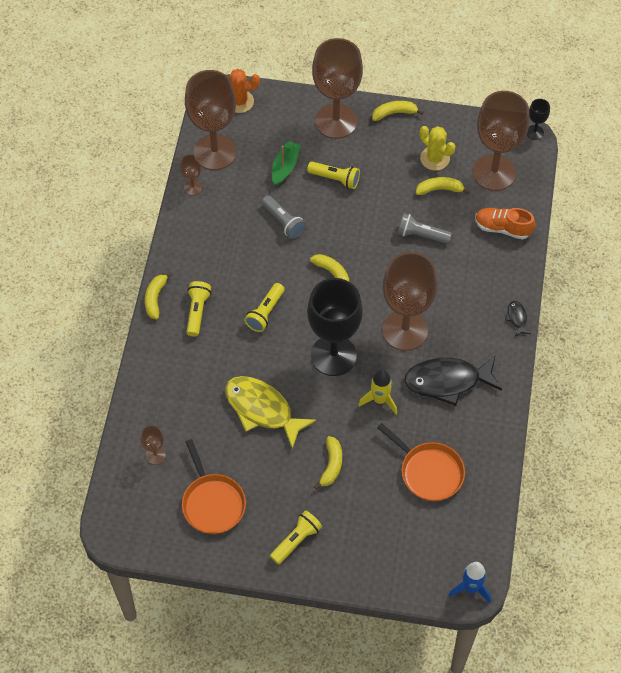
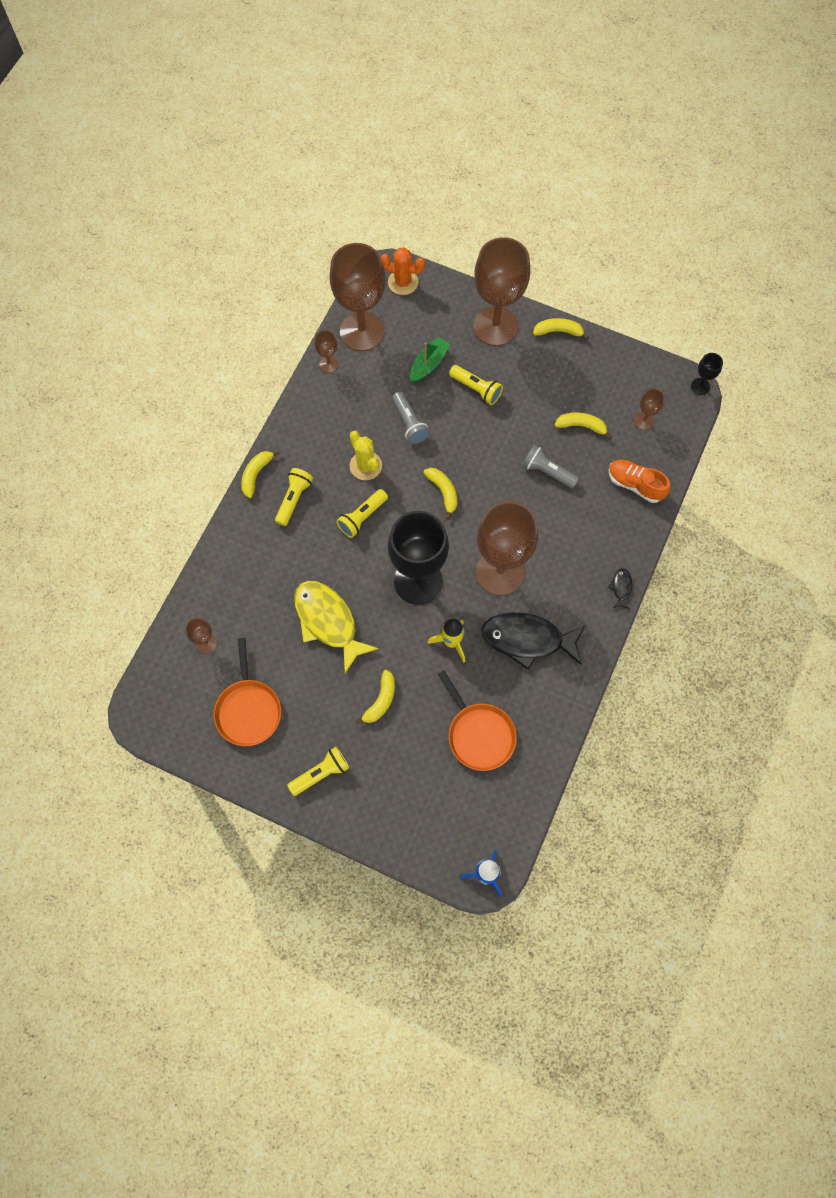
camera: 15 degrees right, 10 degrees up
(435, 158) = (586, 391): yellow cactus -> yellow cactus (365, 466)
(494, 173) = (644, 421): brown goblet -> brown goblet, size x0.42

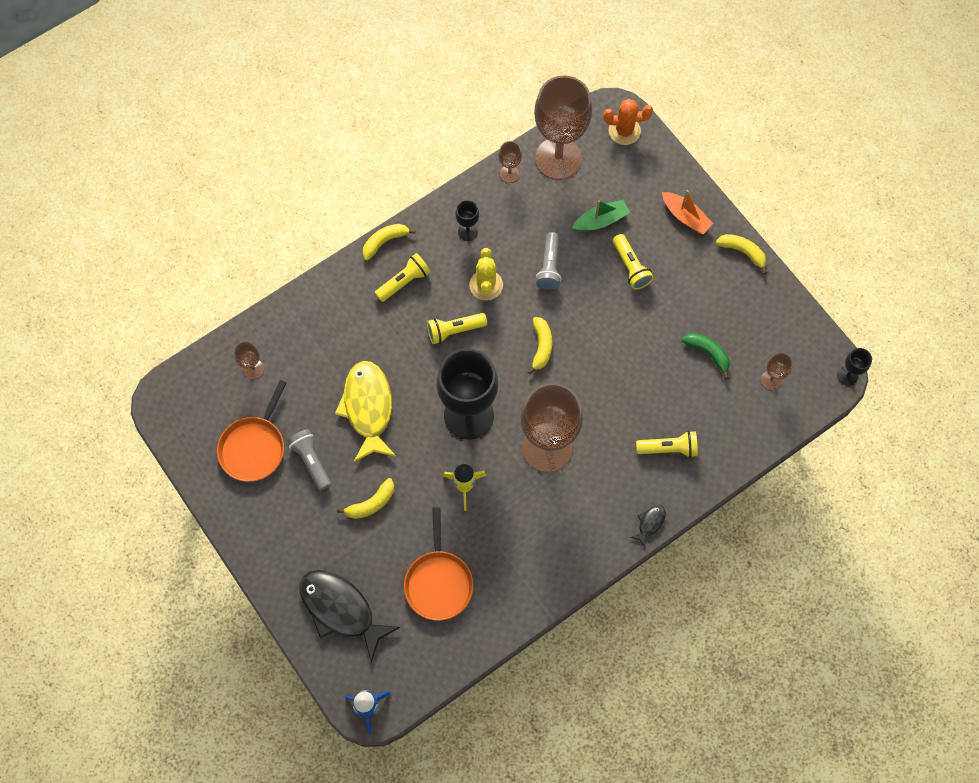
camera: 30 degrees right, 0 degrees up
(321, 773) = (282, 537): yellow flashlight -> yellow flashlight (668, 448)
(322, 429) = (467, 231): none -> black goblet
(403, 282) = (624, 131): orange cactus -> orange cactus turned 45 degrees counterclockwise
(495, 326) = (685, 217): brown goblet -> orange boat
(527, 639) = (534, 522): black fish -> black fish (341, 609)
(547, 472) = (649, 379): grey flashlight -> grey flashlight (311, 461)
(581, 426) = (708, 353): yellow banana -> green banana
(635, 485) = (724, 435): orange shoe -> none

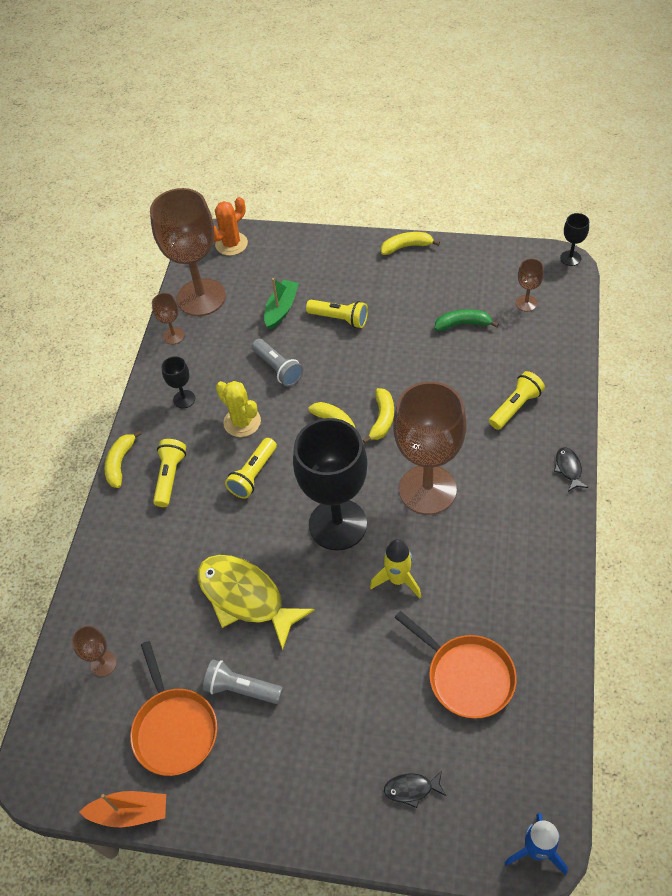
camera: 40 degrees left, 15 degrees down
(341, 609) = (411, 789): black fish -> black fish, size x0.43
(371, 503) = (335, 670): yellow banana -> yellow banana (382, 419)
(685, 217) = (340, 258): orange boat -> orange boat (130, 812)

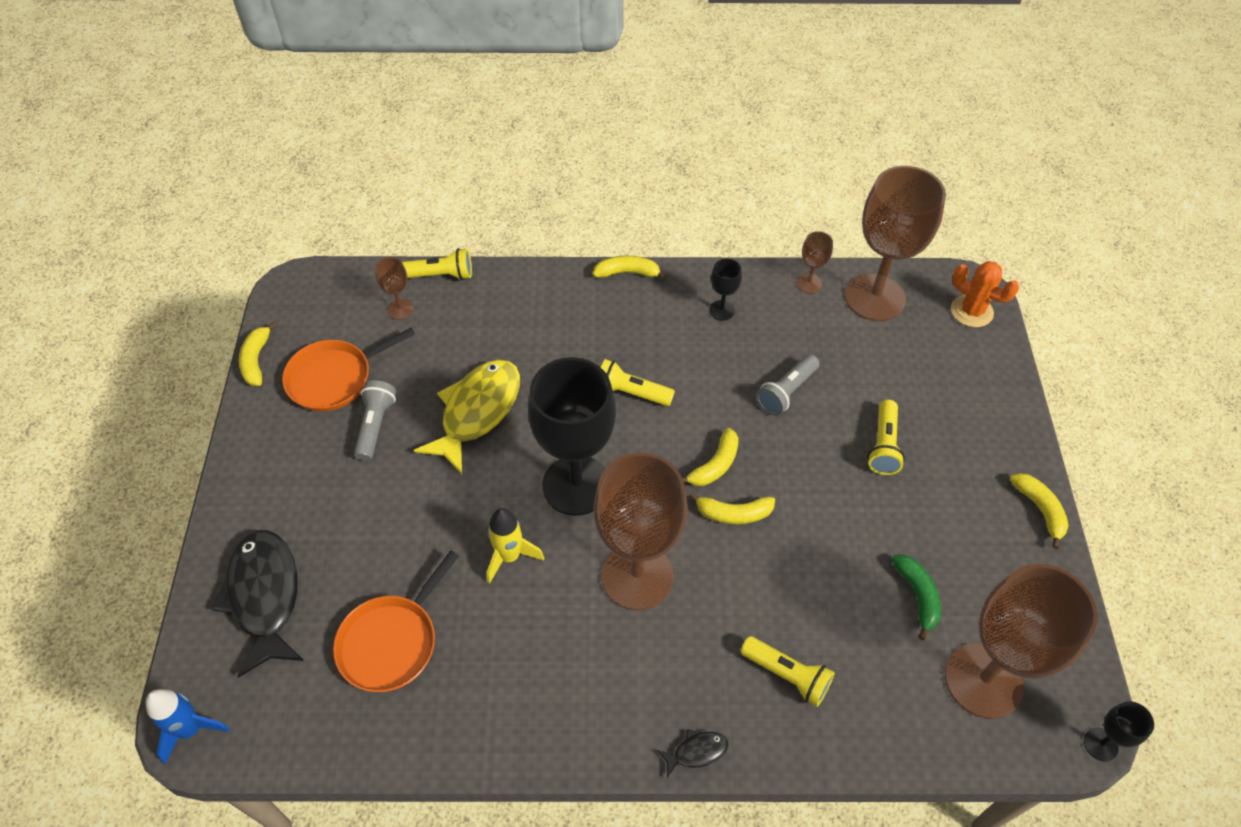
camera: 75 degrees right, 0 degrees up
(130, 812) = (256, 360): orange boat -> yellow banana
(170, 477) = (616, 318): yellow flashlight -> yellow flashlight (440, 275)
(242, 422) = (701, 370): yellow cactus -> none
(281, 309) = (881, 380): green boat -> none
(411, 789) = (265, 596): black fish -> black fish, size x2.34
(526, 303) = (983, 680): brown goblet -> brown goblet, size x2.38

